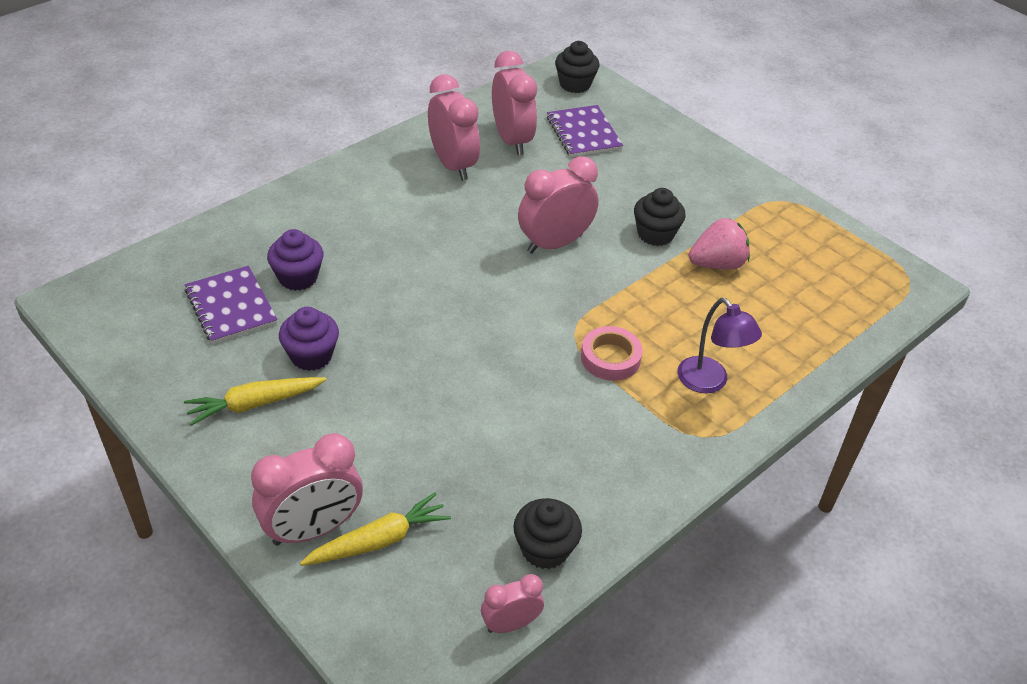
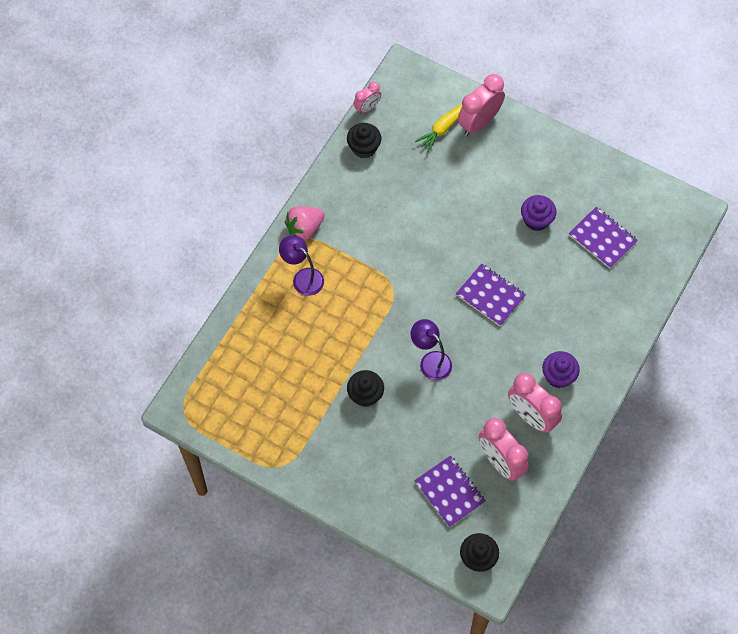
camera: 165 degrees right, 20 degrees up
(254, 404) = (548, 179): yellow carrot -> none
(298, 277) = (577, 274): purple cupcake -> purple cupcake (558, 376)
(436, 287) = (490, 295): none -> purple notebook
(554, 243) = (430, 361): pink clock -> purple lamp
(610, 358) = (365, 276): pink tape -> none
(717, 264) = (317, 380): pink strawberry -> pink strawberry (305, 229)

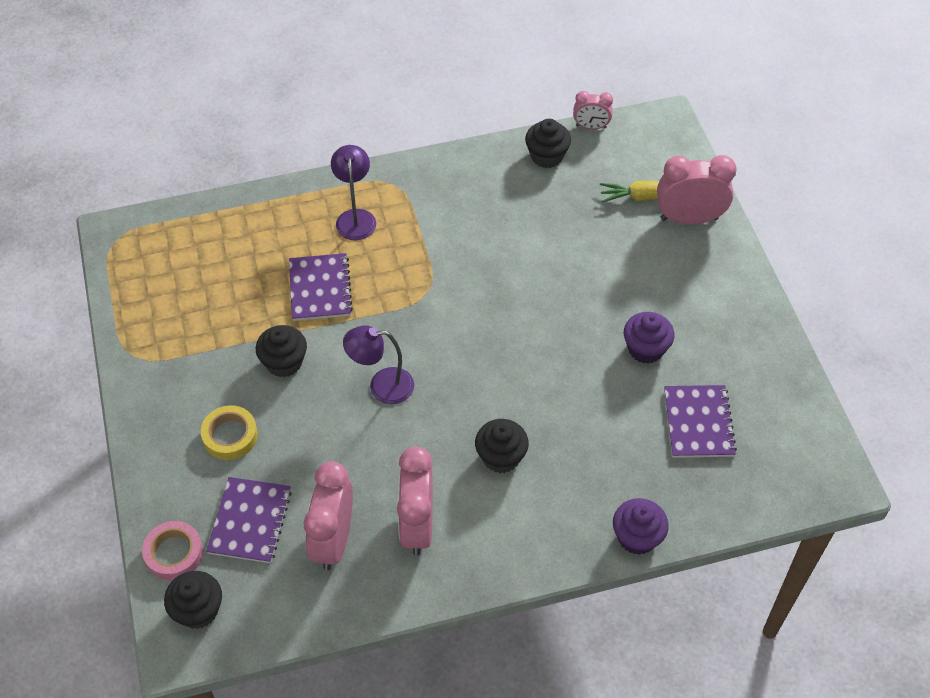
camera: 45 degrees right, 10 degrees down
(305, 229) = (408, 180): pink strawberry -> none
(386, 459) = (230, 436): none -> yellow tape
(430, 361) = (382, 386): purple lamp -> purple lamp turned 90 degrees counterclockwise
(432, 543) = (174, 553): none -> pink tape
(490, 295) = (513, 378): purple notebook -> purple notebook (320, 289)
(531, 344) = (501, 457): none -> black cupcake
(558, 376) = (492, 512): purple cupcake -> purple cupcake (637, 537)

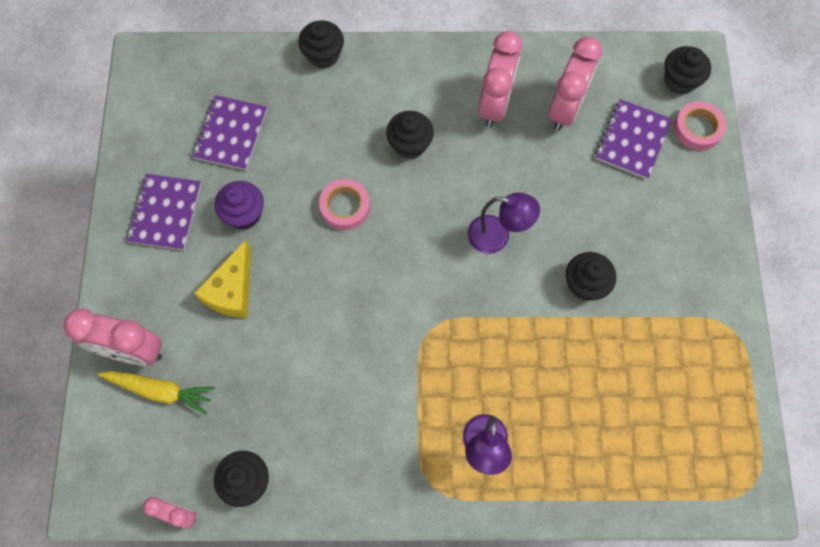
camera: 165 degrees left, 15 degrees up
(230, 436) = (643, 221): yellow tape -> none
(320, 289) = (537, 361): purple notebook -> purple notebook (165, 213)
(547, 378) = (345, 207): none -> pink tape
(624, 282) = (232, 291): none -> yellow cheese
(637, 537) = (323, 55): purple cupcake -> black cupcake

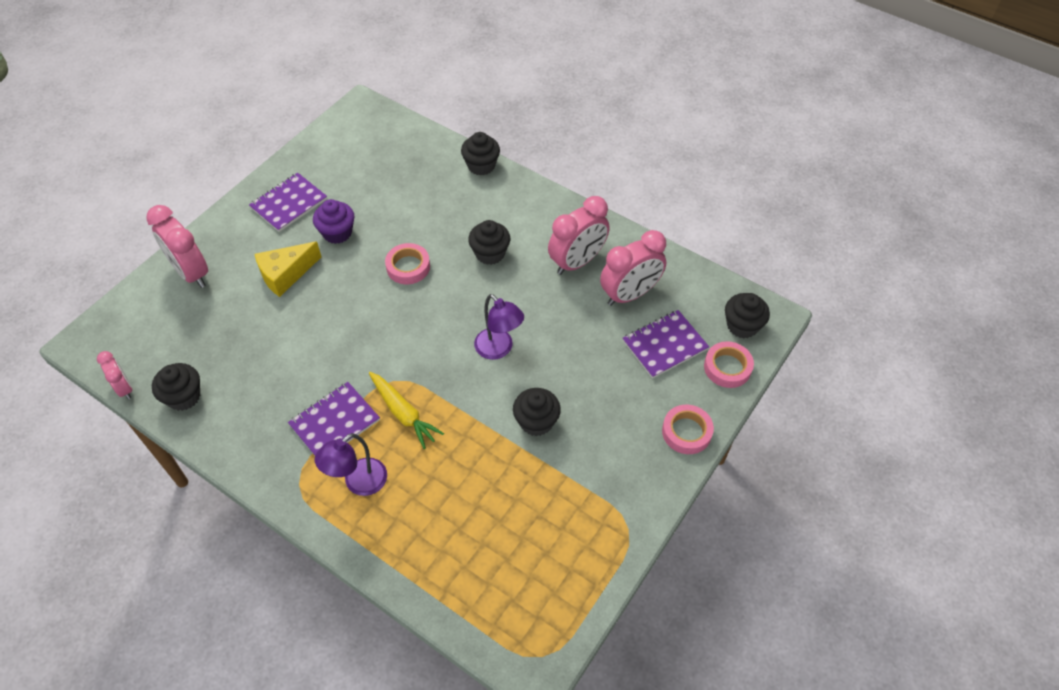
camera: 35 degrees right, 15 degrees down
(160, 390) = (185, 307): yellow carrot -> yellow carrot (403, 413)
(231, 134) = (374, 180): purple notebook -> purple notebook (334, 422)
(711, 211) = (686, 432): none -> pink tape

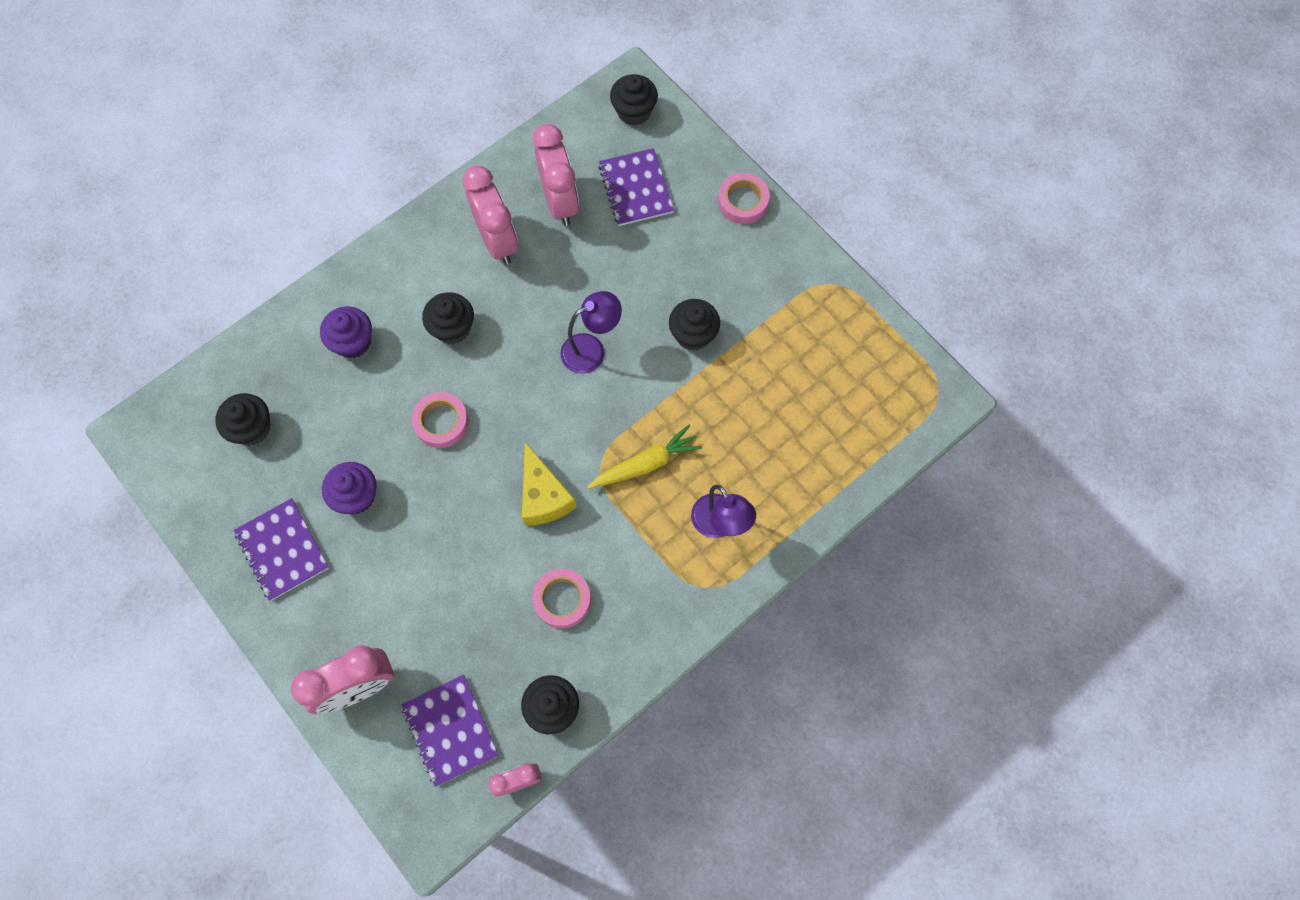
camera: 75 degrees left, 15 degrees up
(286, 274) = (403, 567): yellow cheese -> yellow cheese (543, 496)
(334, 422) = (637, 539): purple notebook -> purple notebook (450, 730)
(460, 198) = (353, 342): none -> purple cupcake
(481, 165) = (307, 306): black cupcake -> black cupcake (252, 428)
(727, 367) = (680, 142): pink tape -> pink tape (562, 599)

